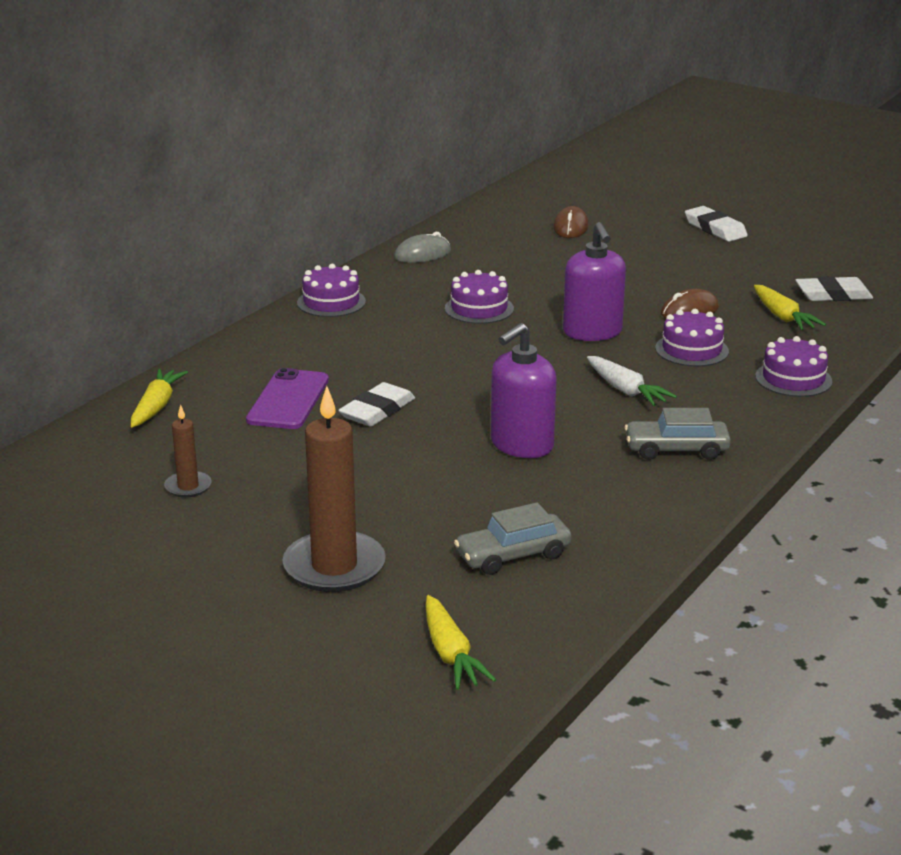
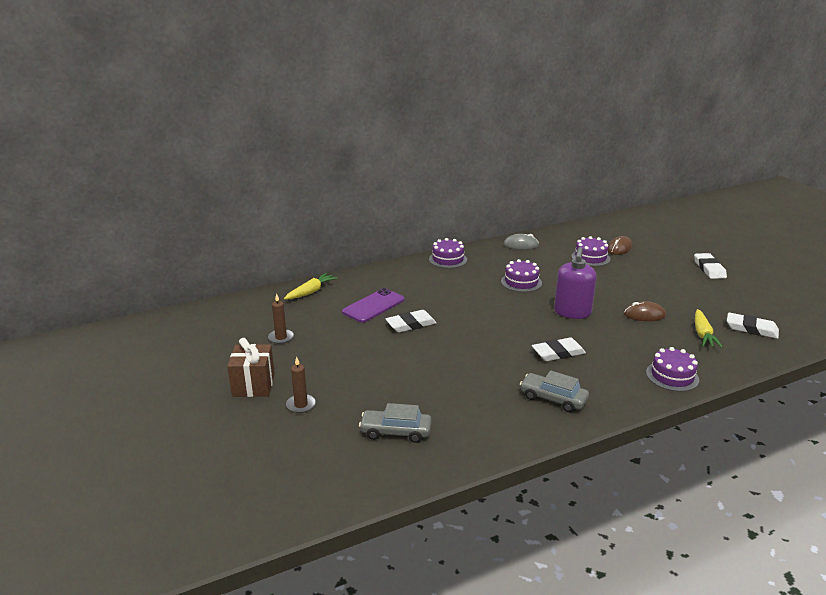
camera: 30 degrees right, 0 degrees up
(225, 565) = (253, 385): none -> brown gift
(334, 566) = (301, 405): brown candle -> brown candle, size x0.50
(451, 654) = (304, 479): yellow carrot -> none
(521, 445) = (466, 367): purple soap dispenser -> none
(626, 390) = (558, 353): white carrot -> white eraser
(691, 350) = (623, 339): purple cake -> purple cake (590, 257)

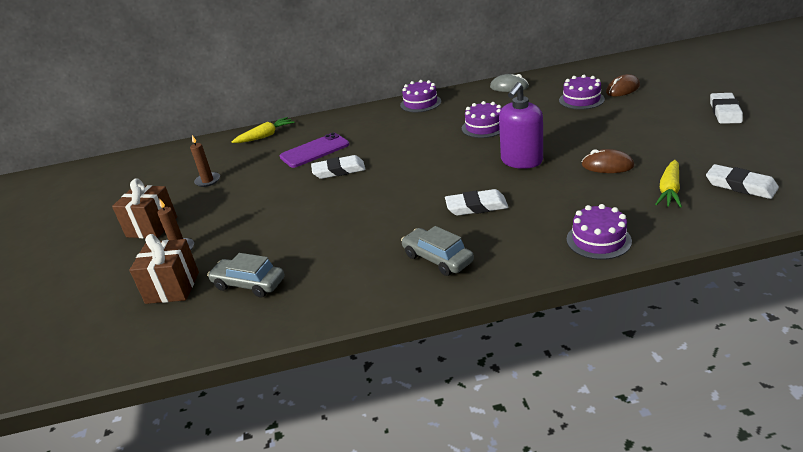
camera: 20 degrees right, 5 degrees up
(320, 441) = (172, 287): none -> brown gift

